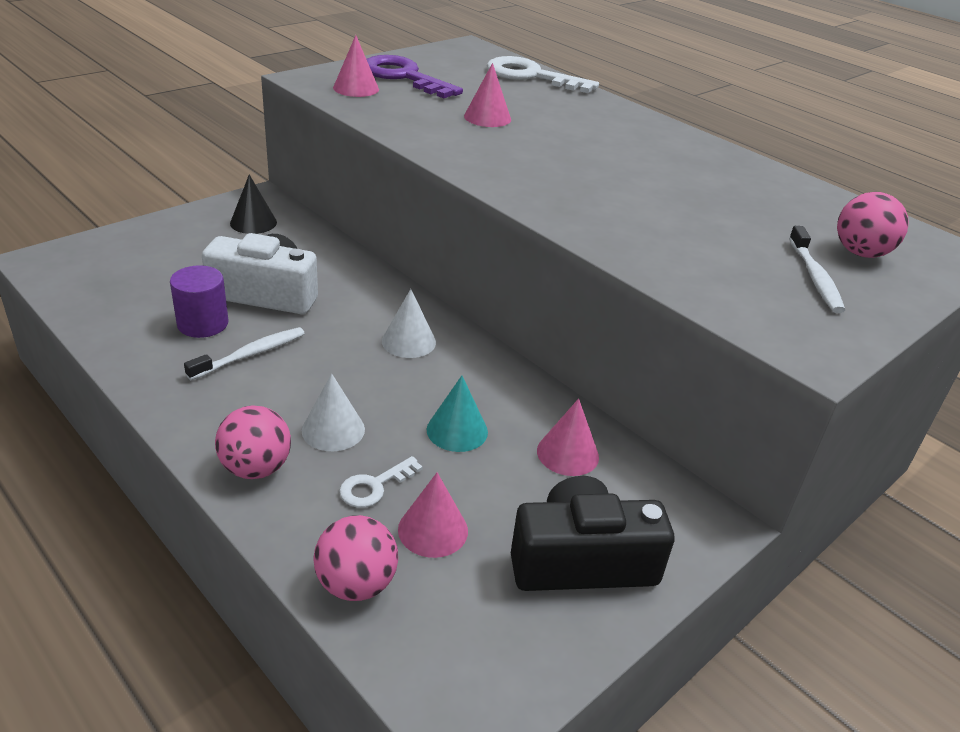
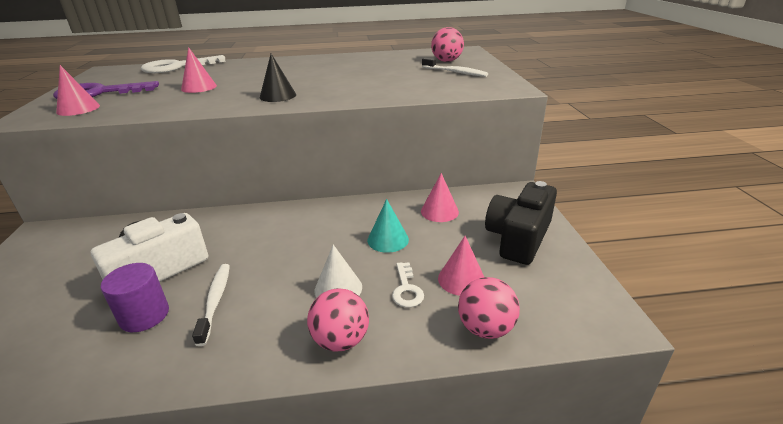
camera: 50 degrees left, 5 degrees down
(253, 222) = (63, 246): black cone -> black cone (278, 96)
(408, 341) = (290, 227): white cone -> none

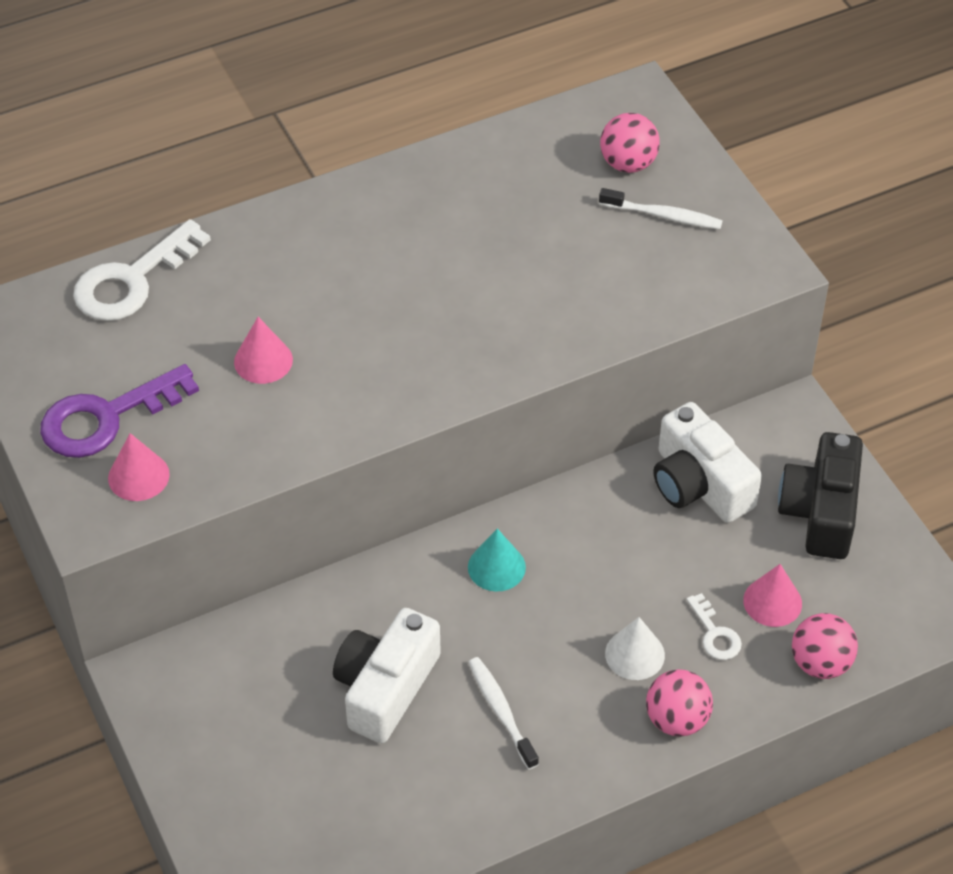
camera: 20 degrees left, 20 degrees up
(144, 315) = (434, 752): purple cylinder -> none
(278, 96) = (426, 366): black cone -> none
(388, 239) = (653, 558): turquoise cone -> turquoise cone (496, 567)
(439, 211) = (699, 484): pink cone -> white camera

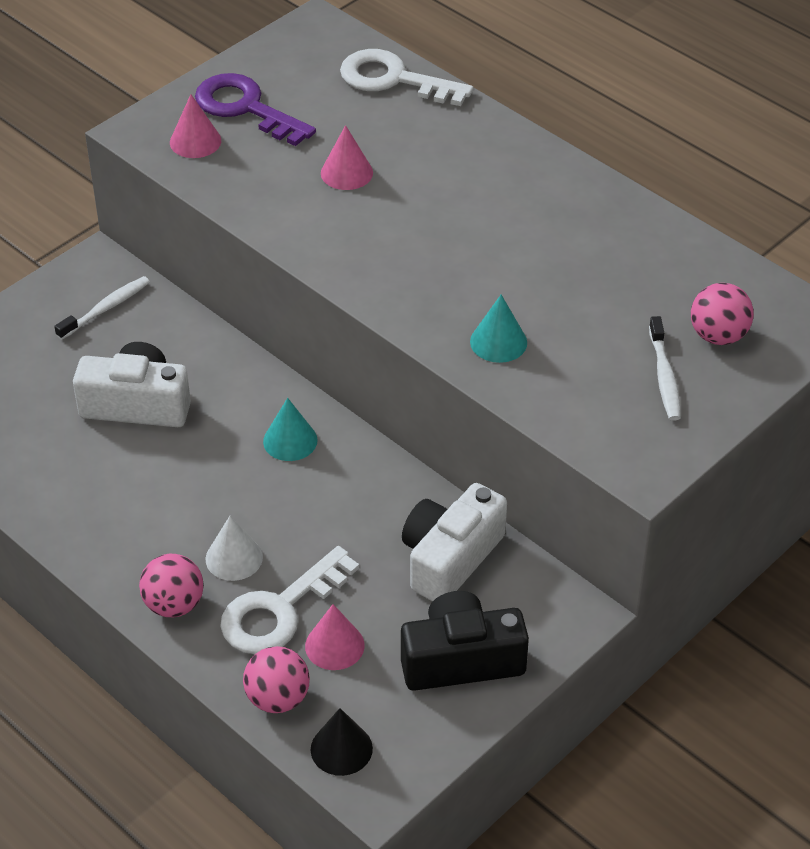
camera: 70 degrees right, 5 degrees down
(501, 711) = (139, 483): white toothbrush -> white toothbrush (106, 308)
(569, 315) = (498, 342): none -> turquoise cone
(715, 634) = (279, 610): white key -> white key, size x2.01
(892, 629) = (341, 749): none -> black cone

